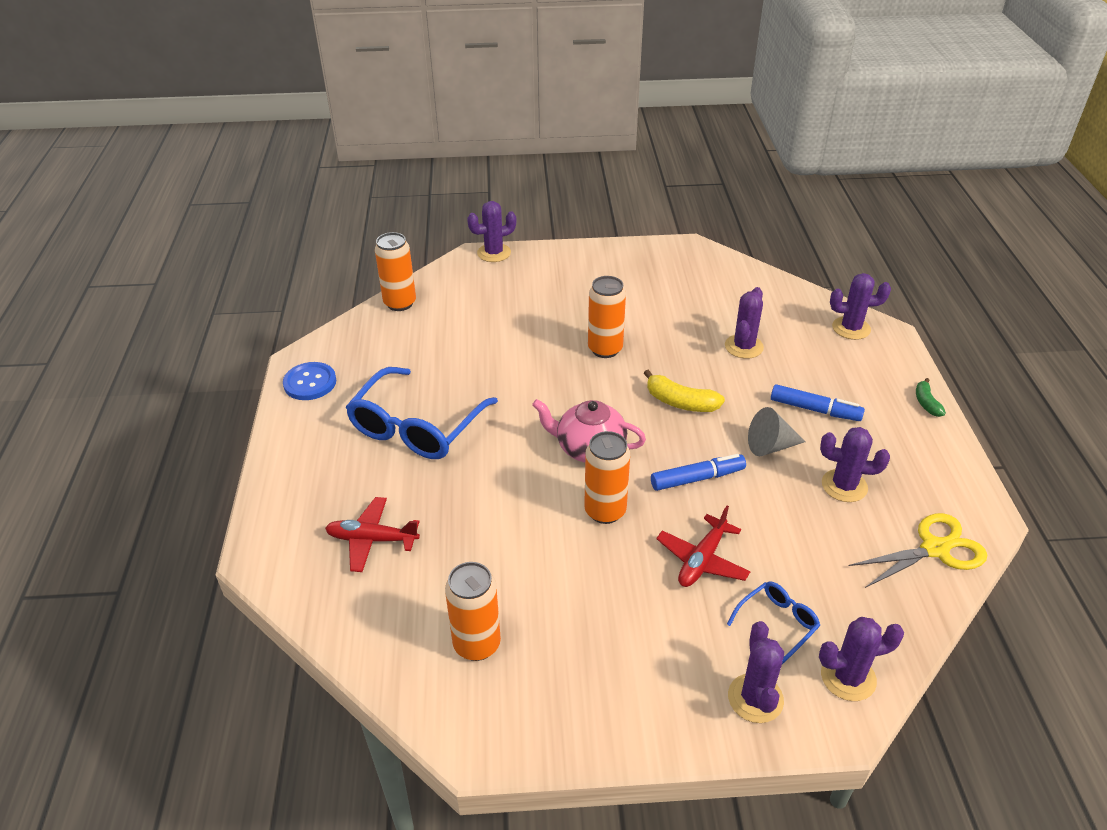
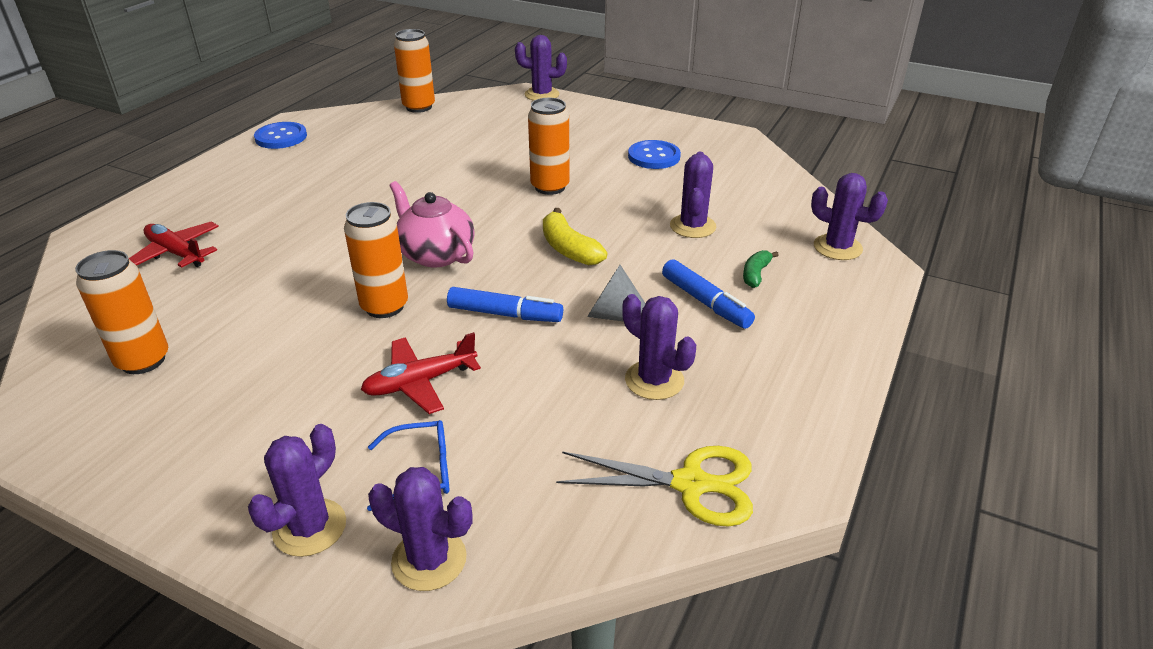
camera: 30 degrees right, 5 degrees down
(416, 427) = (316, 190): blue glasses -> none
(651, 289) = (654, 156): none -> blue button
(743, 347) = (692, 226): purple cactus -> purple cactus turned 45 degrees counterclockwise
(926, 403) = (852, 342): green banana -> green banana (755, 274)

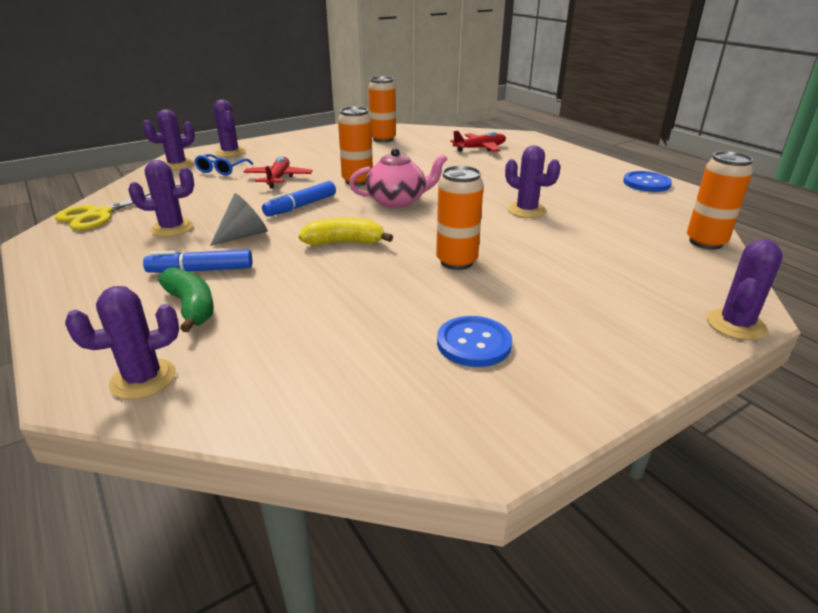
camera: 120 degrees right, 5 degrees down
(692, 226) = (301, 307): purple cactus -> purple cactus (526, 210)
(755, 274) = (191, 307): green banana -> green banana, size x1.63

